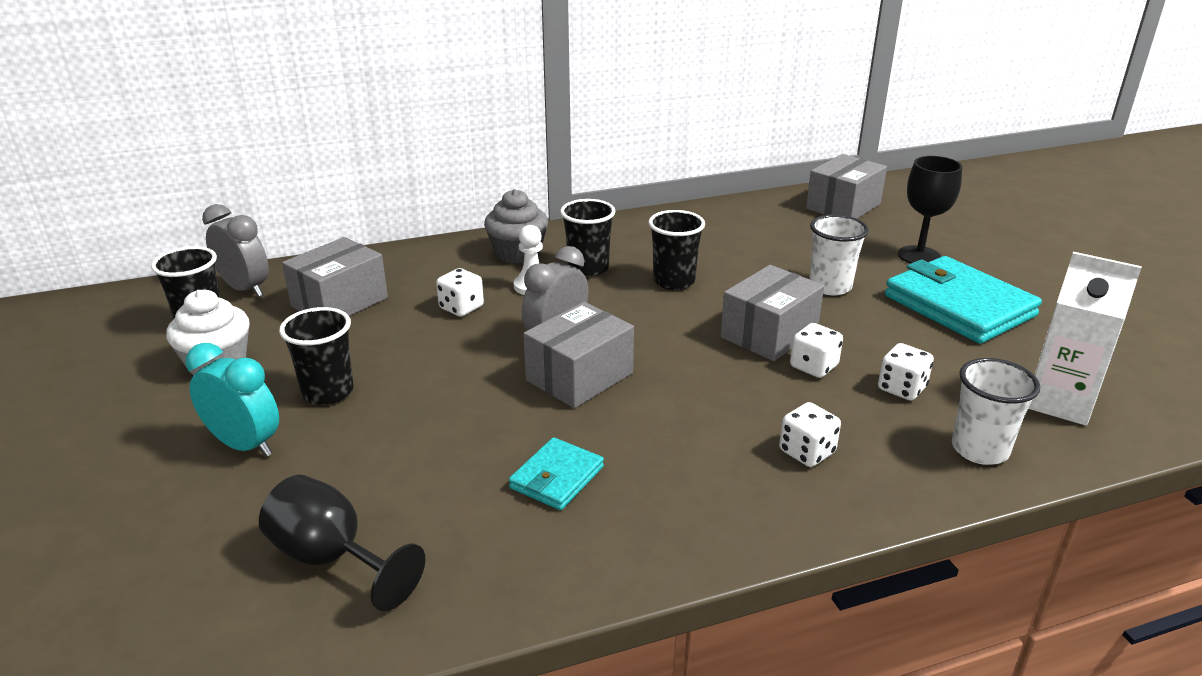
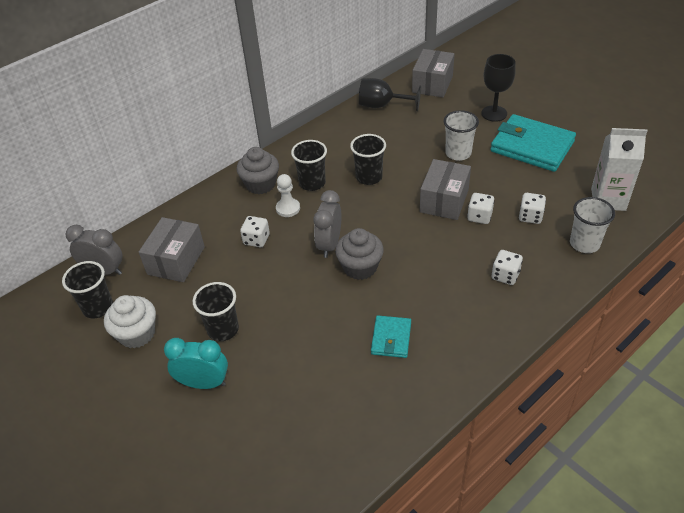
camera: 20 degrees left, 15 degrees up
(332, 559) = (310, 432): black goblet -> black goblet (382, 106)
(579, 377) = (360, 267): grey box -> grey cupcake

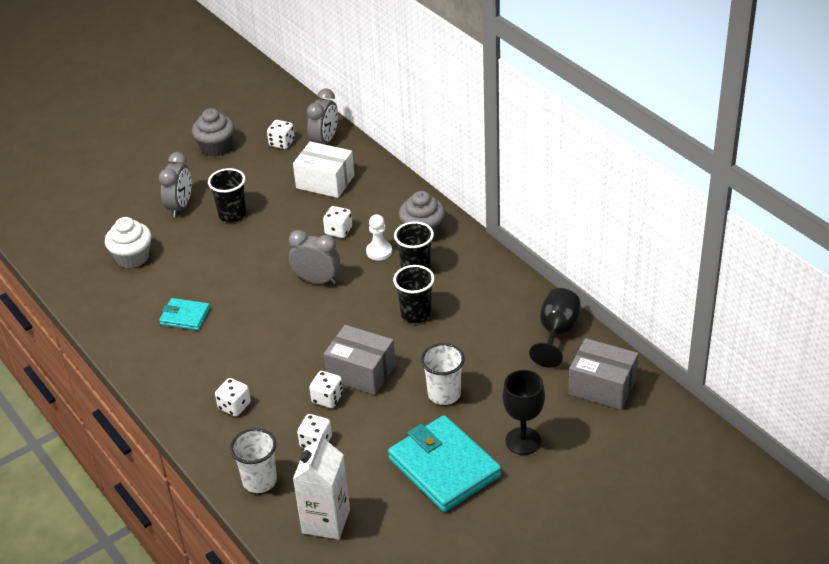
camera: 95 degrees right, 5 degrees down
(98, 307) = (282, 143): black cup -> white dice
(137, 334) = (245, 167): white cupcake -> white cupcake (132, 257)
(176, 260) = (325, 182): grey box -> white box
(204, 383) = (180, 207): turquoise clock -> grey clock
(360, 267) = (279, 300): grey cupcake -> grey cupcake (216, 147)
(532, 146) = (444, 467): turquoise wallet -> turquoise wallet turned 75 degrees counterclockwise

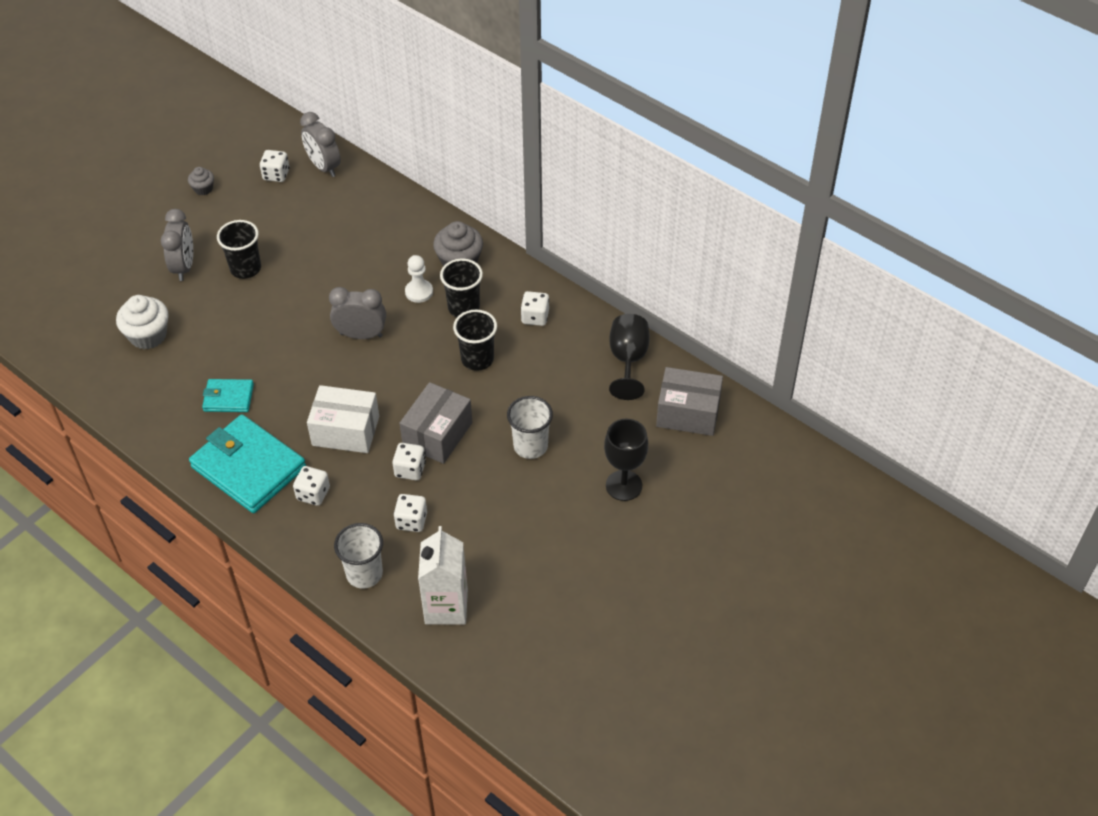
camera: 15 degrees left, 10 degrees up
(216, 147) = (203, 189): grey cupcake -> grey cupcake, size x0.55
(325, 141) = (324, 167): grey clock -> grey clock turned 135 degrees clockwise
(325, 182) = (337, 216): white box -> white box (346, 431)
(338, 231) = (368, 273): white dice -> white dice (535, 317)
(361, 372) = (437, 434): grey box -> grey box turned 75 degrees counterclockwise
(444, 467) = (551, 527): turquoise wallet -> turquoise wallet (248, 467)

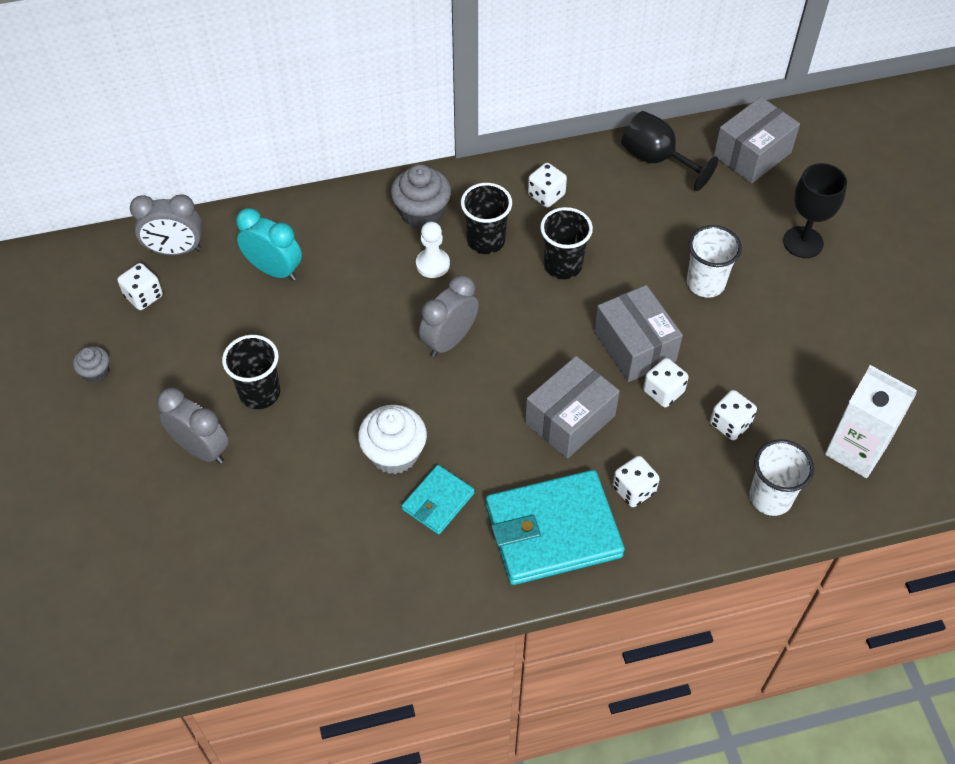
camera: 55 degrees left, 5 degrees up
(148, 335) = (276, 535): white cupcake -> white cupcake (394, 453)
(346, 431) = (570, 419): white box -> grey box
(347, 220) = (274, 270): none -> turquoise clock

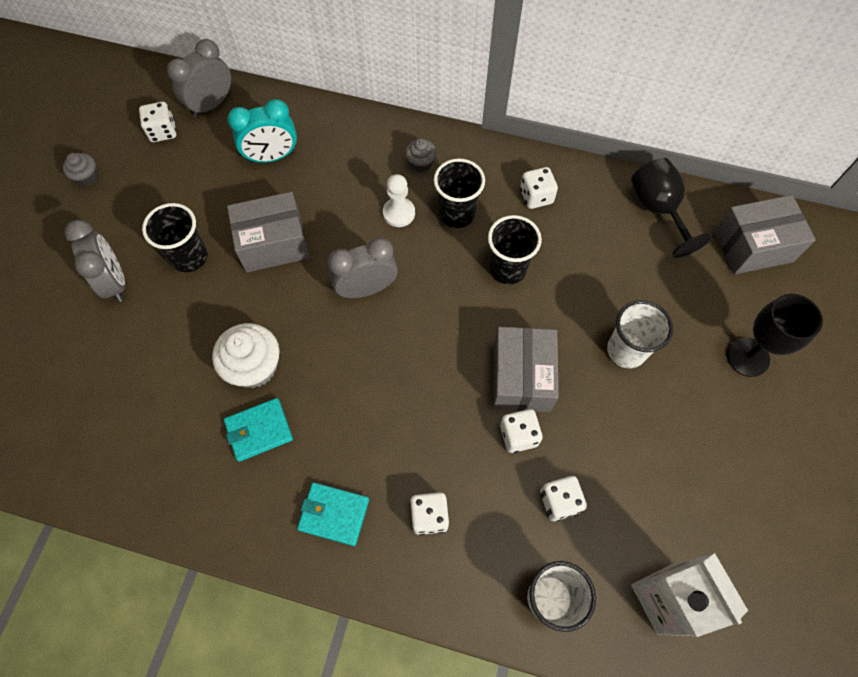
camera: 30 degrees right, 10 degrees up
(175, 250) = (211, 105): grey clock -> grey clock turned 105 degrees clockwise
(274, 270) = (272, 157): turquoise clock -> turquoise clock turned 105 degrees clockwise
(422, 212) = (421, 163): grey cupcake -> grey cupcake, size x0.55
(553, 531) = (334, 514): turquoise wallet -> turquoise wallet, size x0.51
(570, 419) = (418, 416): grey box -> grey box (273, 243)

